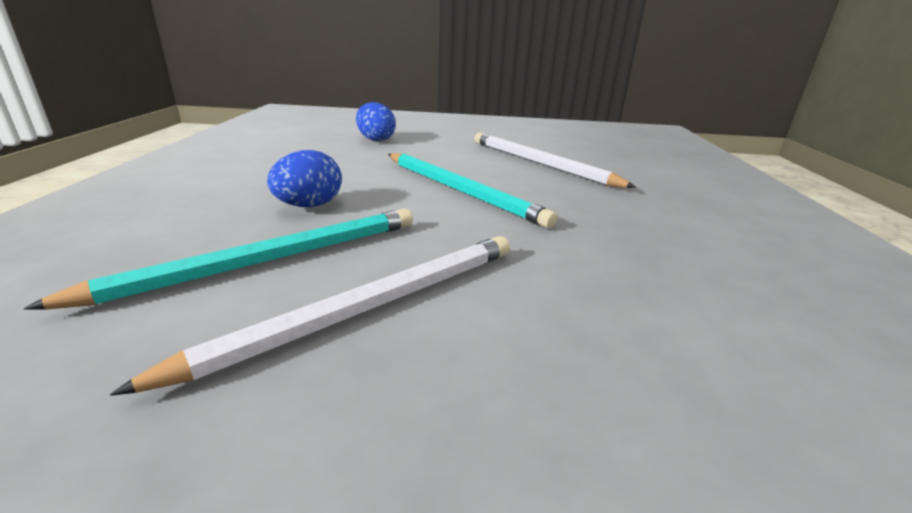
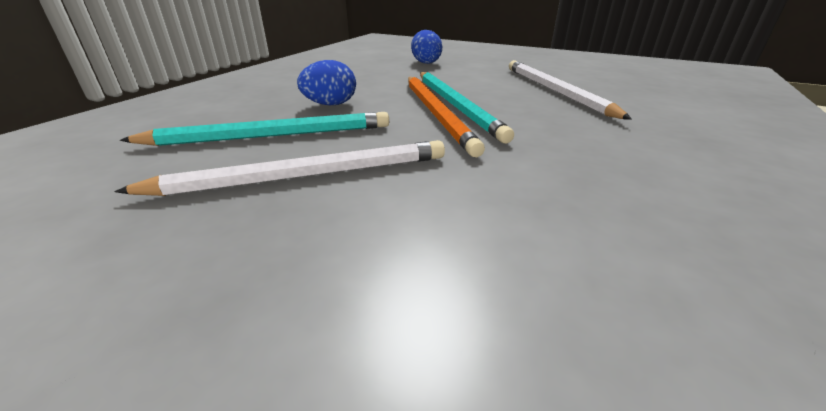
camera: 25 degrees right, 5 degrees up
(448, 203) = (436, 114): none -> orange pencil

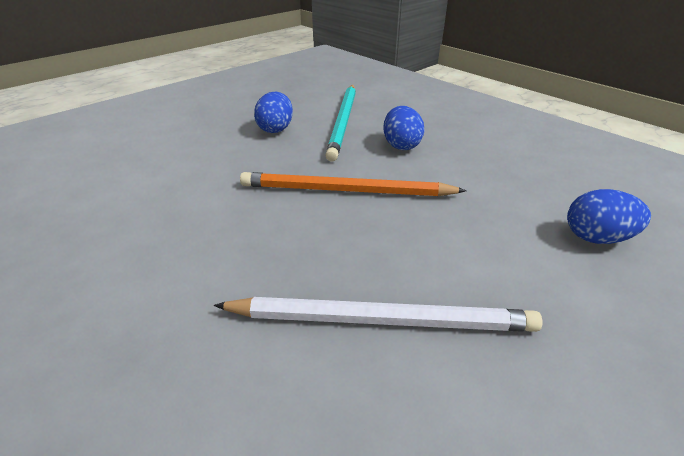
camera: 110 degrees right, 5 degrees up
(305, 175) = (276, 129): white pencil -> blue egg
(456, 106) = (362, 208): turquoise pencil -> none

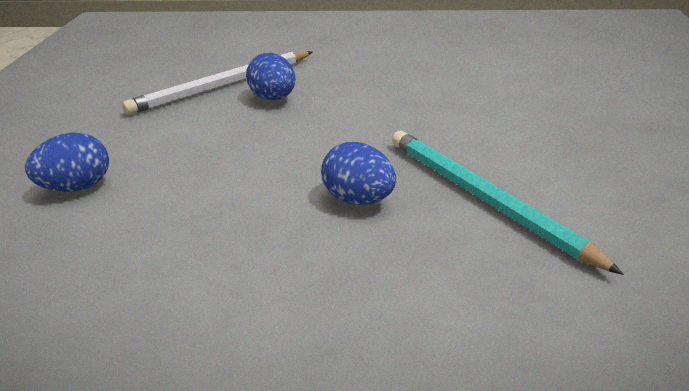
camera: 140 degrees right, 5 degrees down
(276, 129) = (528, 150): blue egg -> blue egg (273, 98)
(345, 190) = (341, 129): orange pencil -> none

